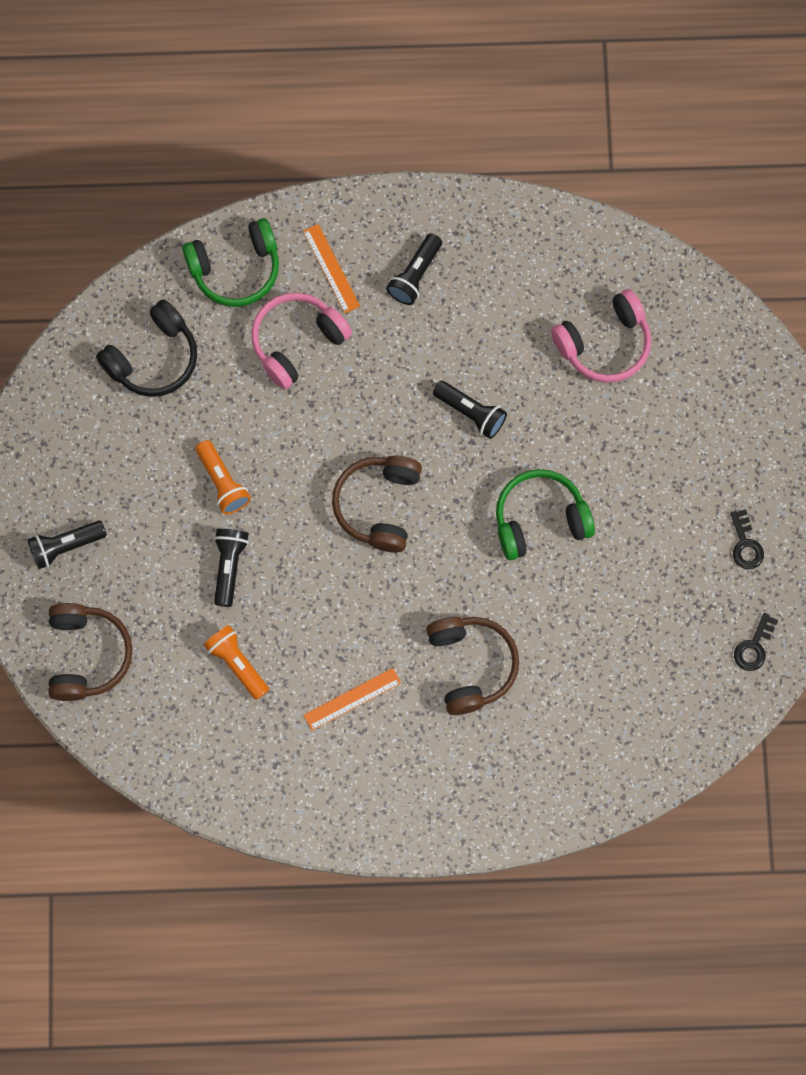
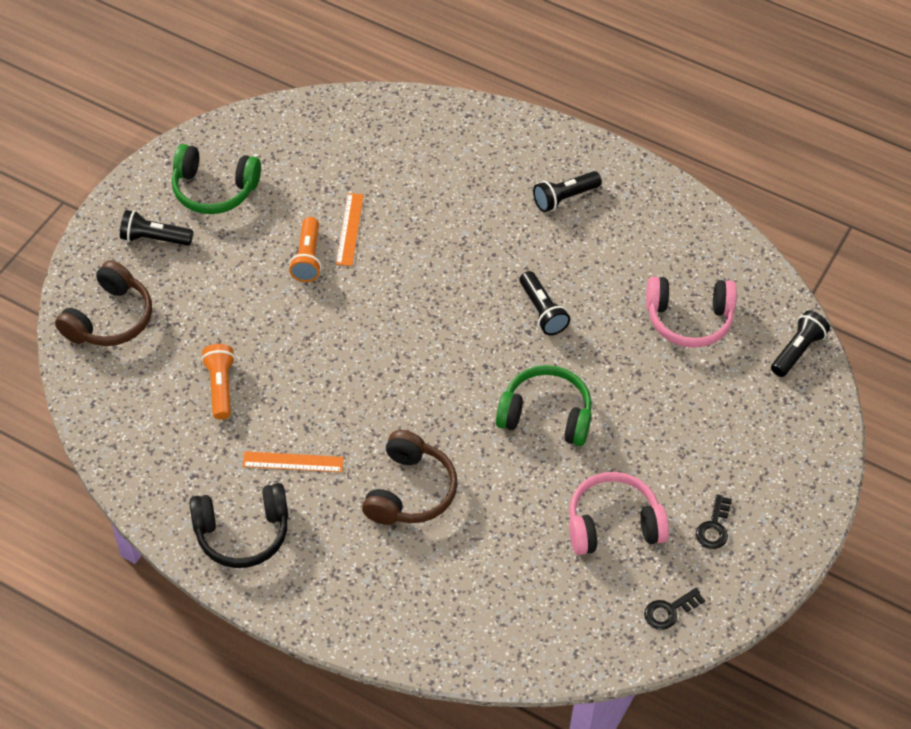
camera: 30 degrees right, 20 degrees down
(153, 358) = (319, 152): black headphones -> black headphones (242, 533)
(229, 567) = (267, 317): black flashlight -> black flashlight (797, 351)
(236, 269) = (426, 127): green headphones -> green headphones (214, 189)
(297, 342) = (438, 196): pink headphones -> pink headphones (613, 524)
(331, 268) = (501, 162): orange ruler -> orange ruler (350, 229)
(378, 505) = (419, 336): brown headphones -> none

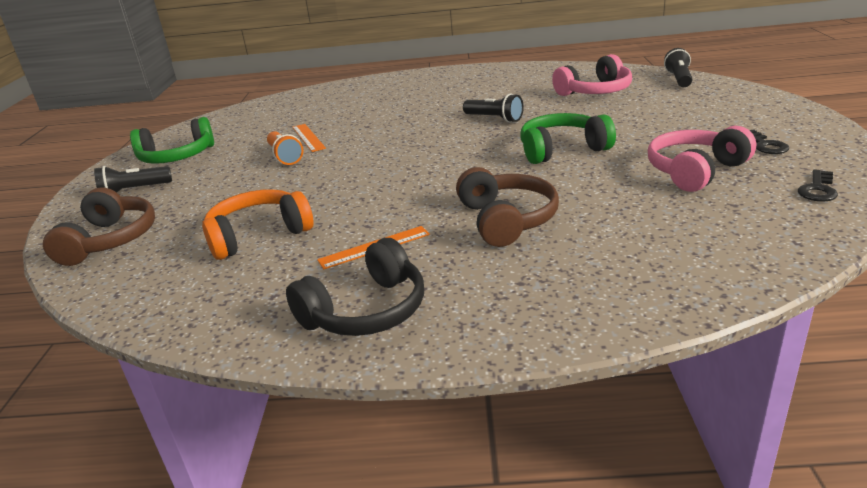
camera: 25 degrees left, 25 degrees down
(220, 387) = (258, 235): orange flashlight -> orange headphones
(564, 198) = (450, 86): black flashlight -> none

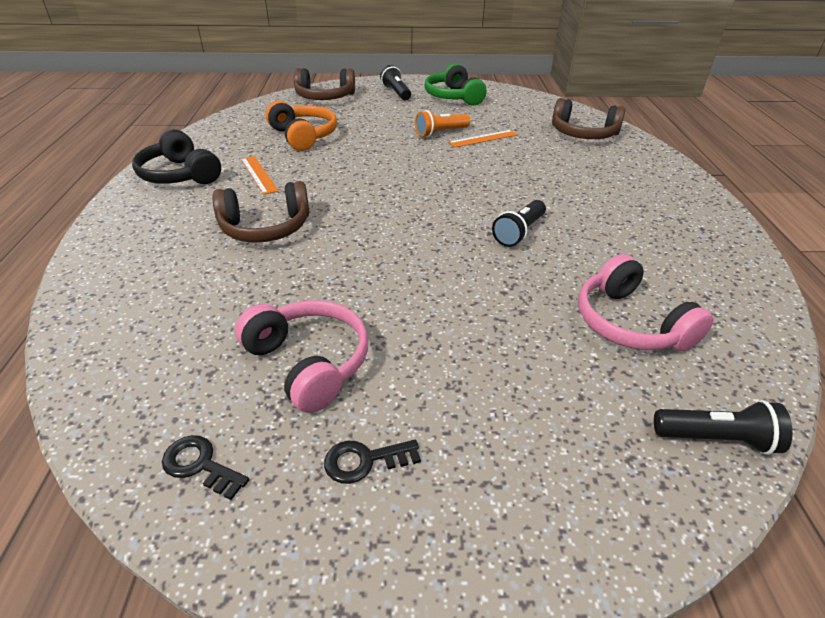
camera: 85 degrees right, 10 degrees up
(313, 102) = (583, 134): none -> brown headphones
(562, 150) = (409, 271): green headphones -> none

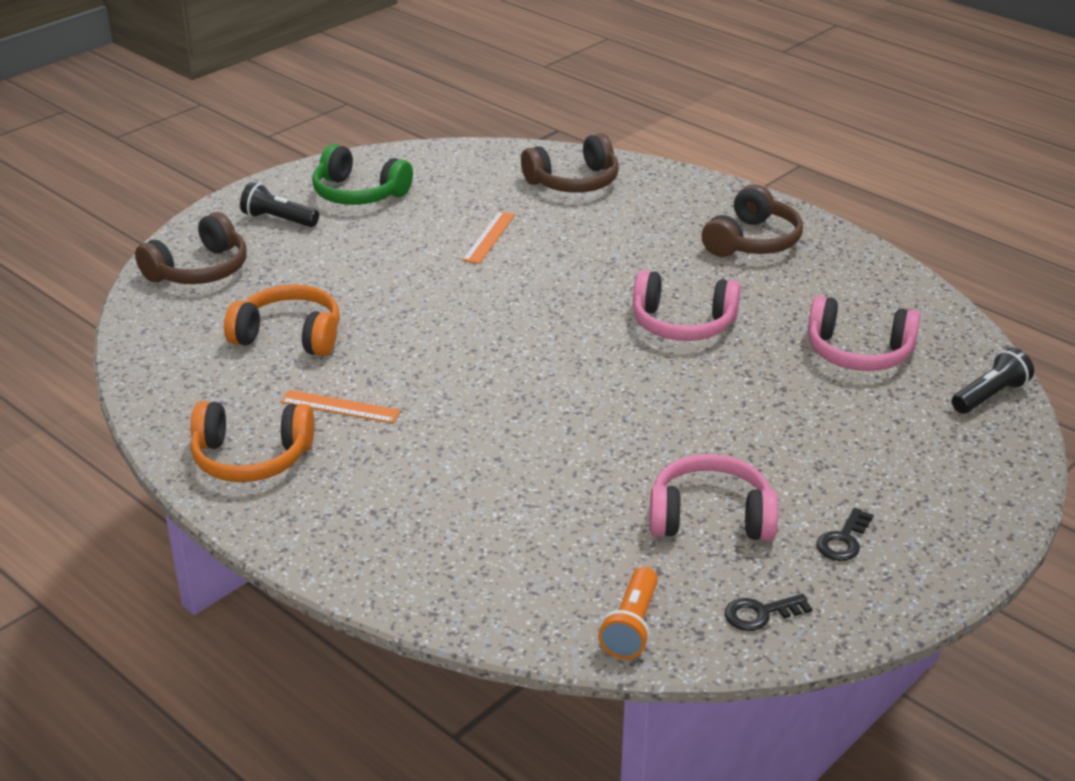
camera: 45 degrees left, 5 degrees down
(179, 175) = (251, 458): black headphones -> orange headphones
(265, 228) = (467, 451): brown headphones -> brown headphones (752, 241)
(440, 133) = (433, 252): orange flashlight -> orange flashlight (631, 626)
(519, 232) = (682, 324): black flashlight -> pink headphones

